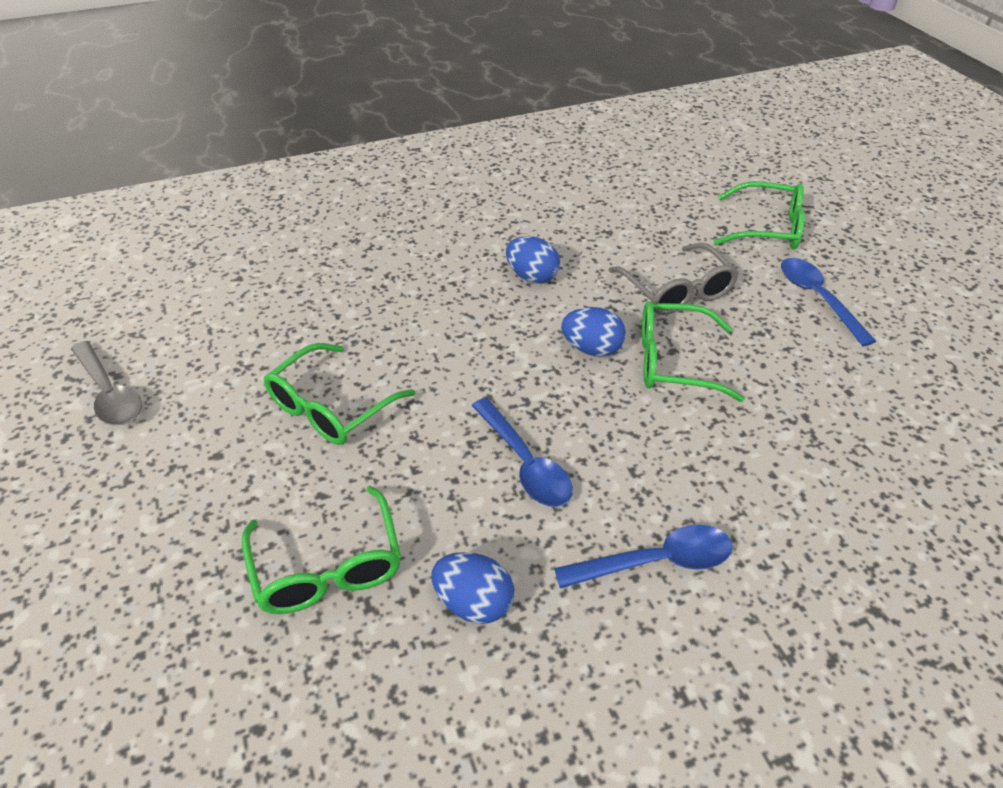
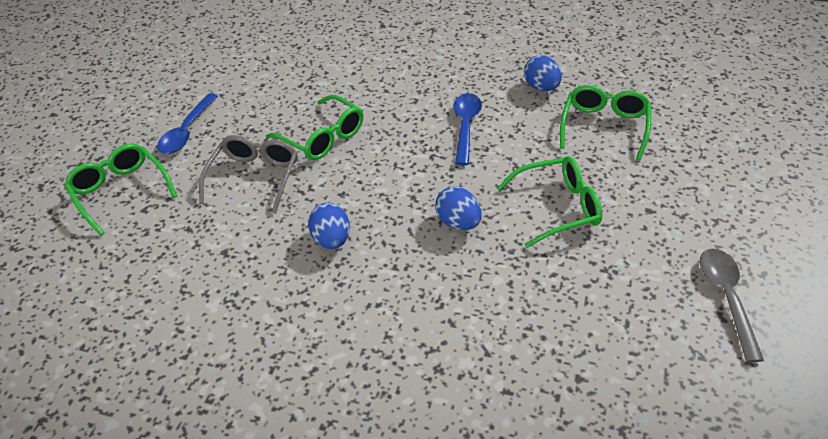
camera: 140 degrees left, 0 degrees up
(591, 349) = (358, 166): blue egg -> blue egg (458, 223)
(655, 561) = (447, 68): blue spoon -> none

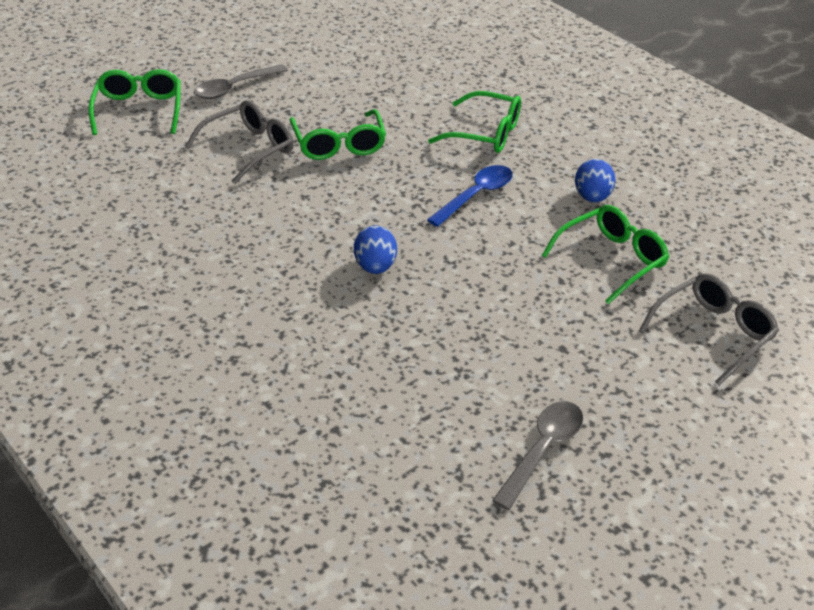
camera: 30 degrees right, 5 degrees down
(187, 131) = (235, 88): blue spoon -> grey spoon
(332, 240) = (257, 226): blue egg -> none
(557, 207) = (478, 301): green glasses -> green glasses (485, 134)
(720, 144) = (713, 333): none -> grey glasses

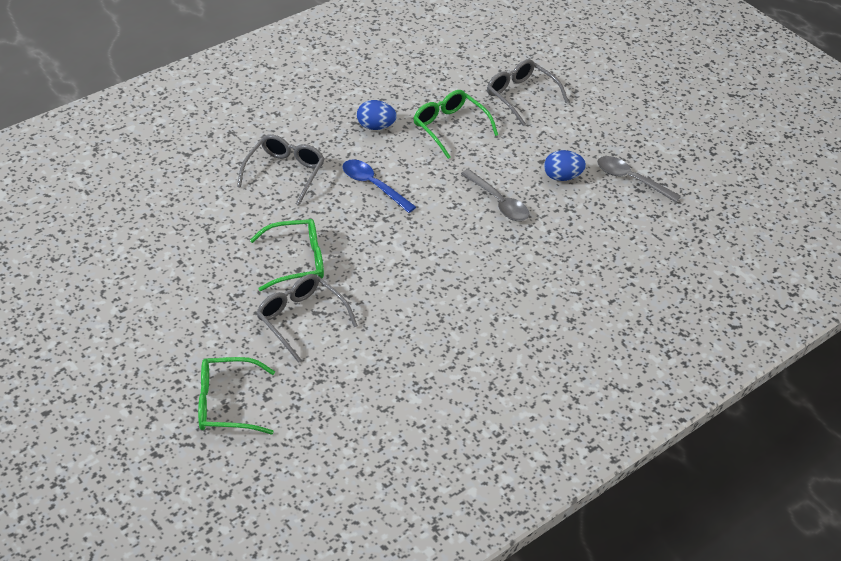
camera: 90 degrees left, 5 degrees up
(235, 88) = (190, 333): grey spoon -> grey spoon (498, 202)
(375, 267) = (464, 244): blue egg -> blue egg (562, 177)
(485, 134) = (285, 173): green glasses -> grey glasses

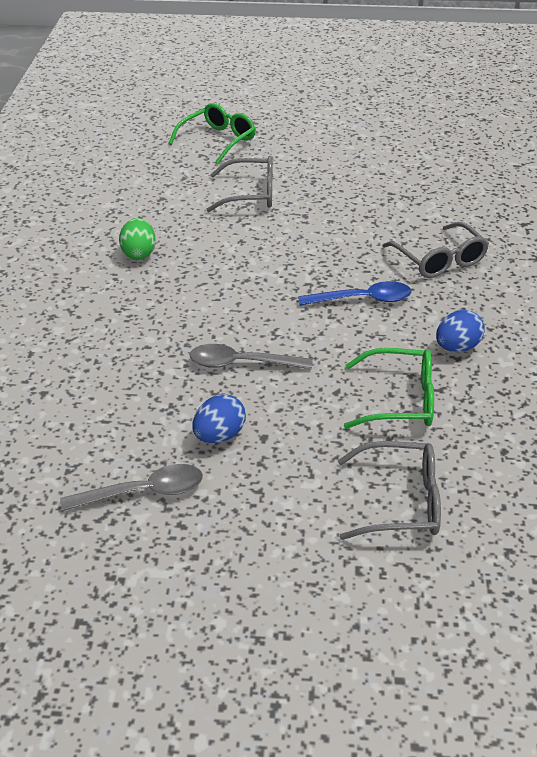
camera: 135 degrees right, 5 degrees down
(296, 261) = (315, 218): green glasses -> none
(454, 328) = (139, 253): none -> green egg

